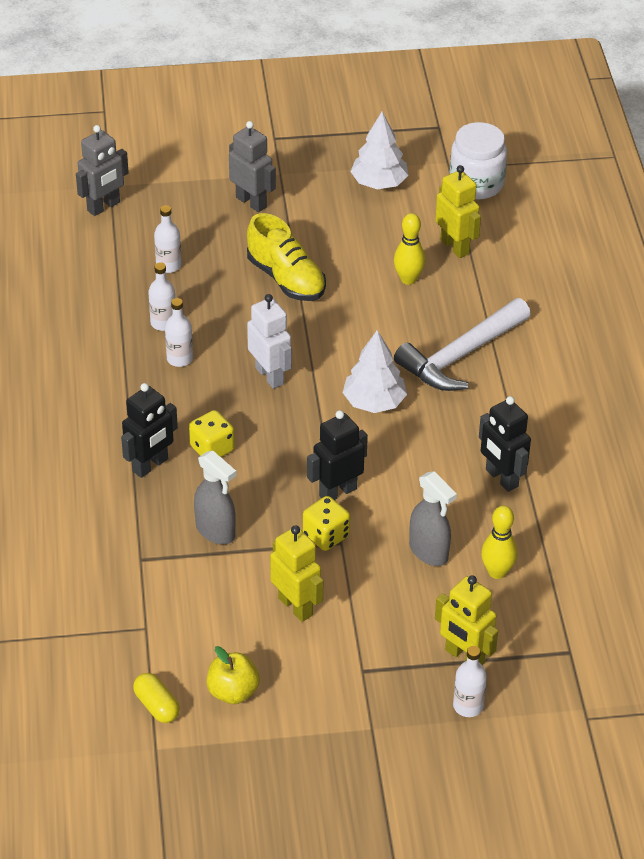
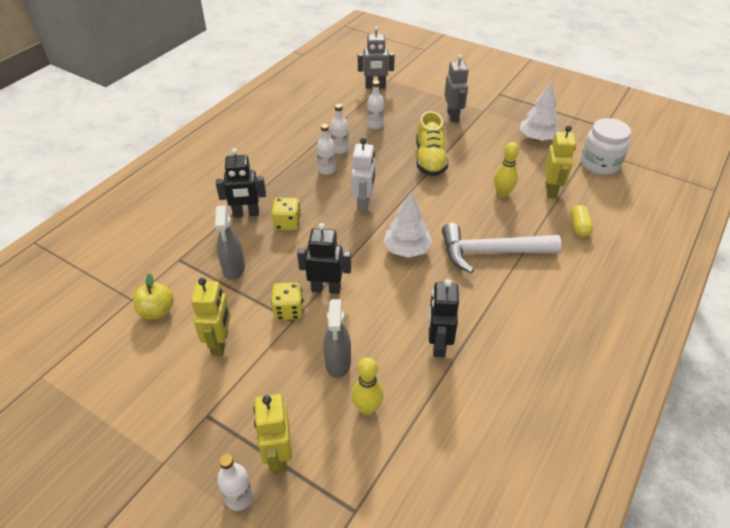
camera: 40 degrees right, 0 degrees up
(157, 706) = (76, 350): yellow capsule -> yellow capsule (579, 227)
(233, 692) = (122, 372): yellow apple -> yellow apple (157, 311)

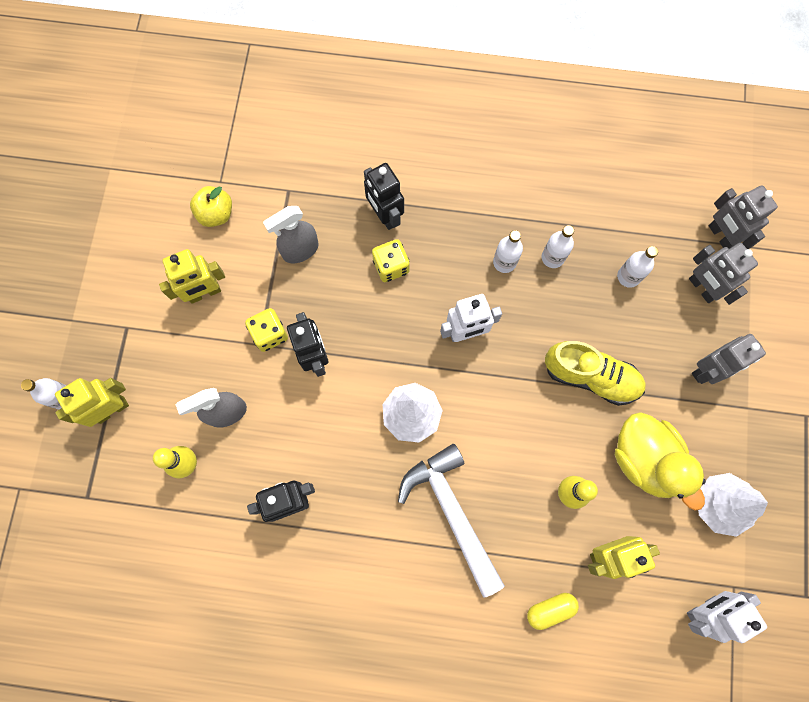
camera: 65 degrees right, 30 degrees up
(402, 102) = (702, 288): none -> grey robot
(430, 159) = (591, 377): yellow shoe -> yellow shoe turned 135 degrees counterclockwise
(496, 156) = (645, 460): none -> yellow duck
(599, 164) = (703, 609): white jar -> white robot

